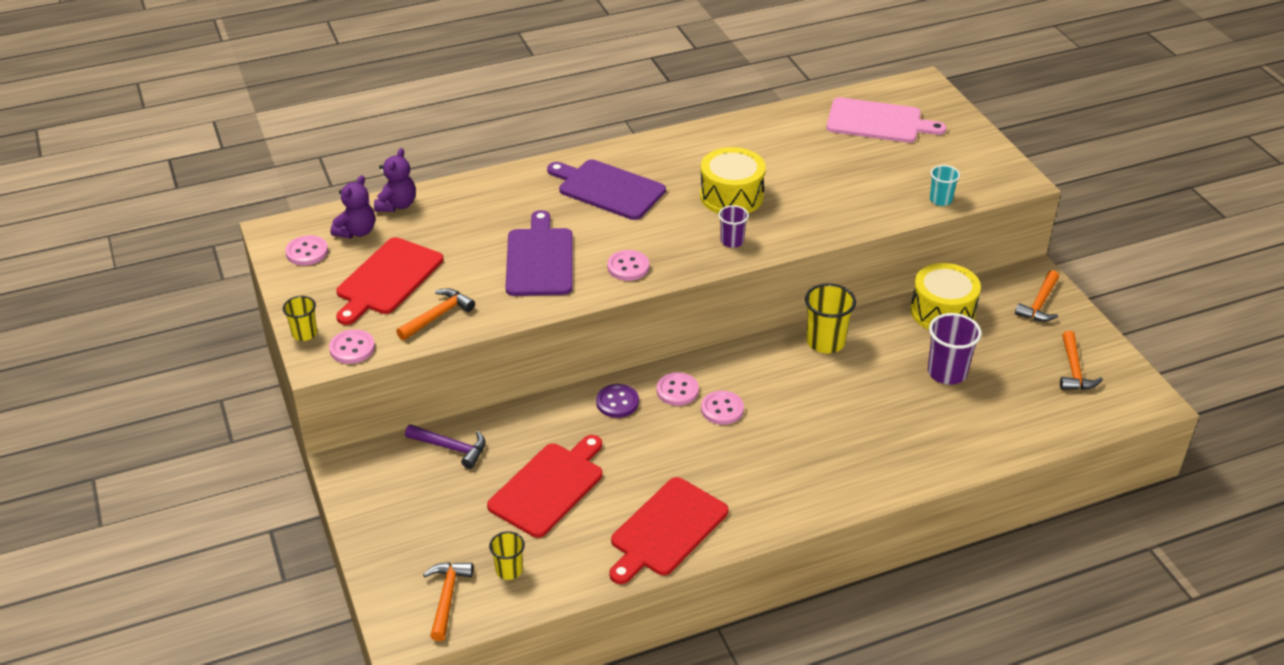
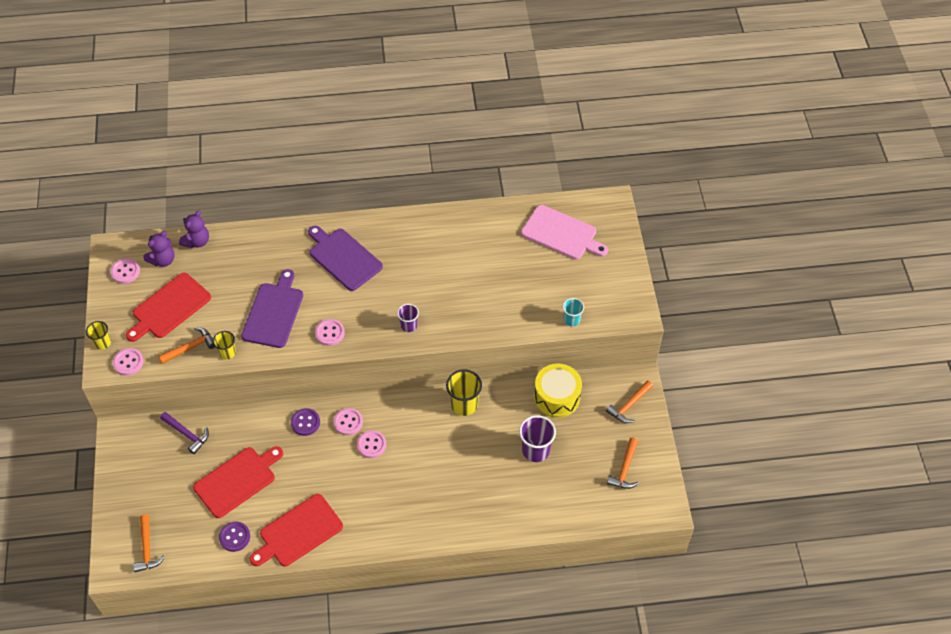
camera: 15 degrees right, 15 degrees up
(447, 597) = (147, 549): orange hammer -> orange hammer turned 150 degrees clockwise
(509, 570) = (191, 538): yellow cup -> yellow cup (227, 352)
(575, 555) = (234, 537): none -> purple button
(731, 196) = (426, 283): yellow drum -> none

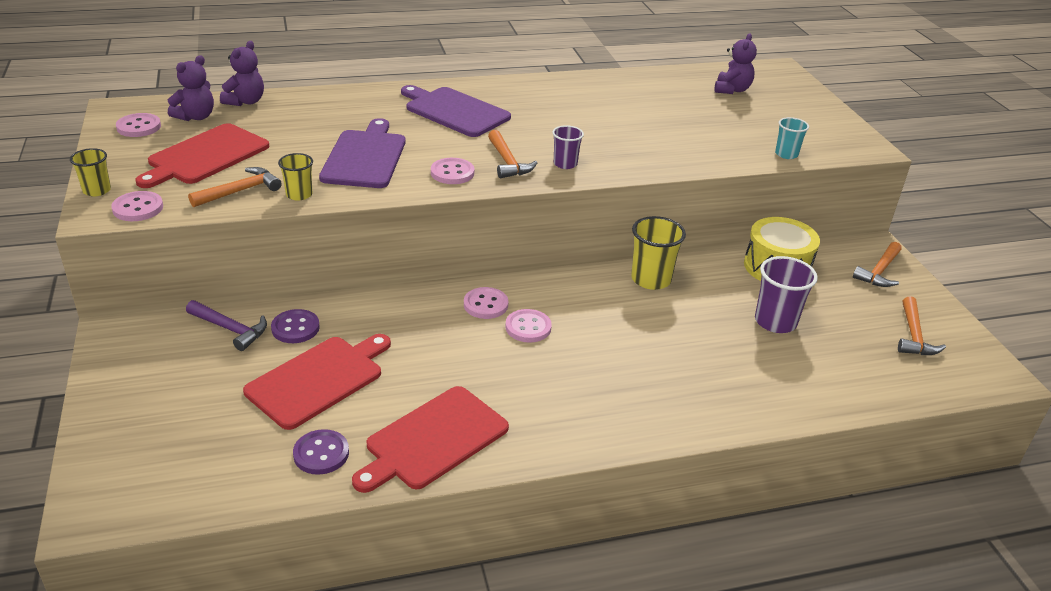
camera: 10 degrees left, 20 degrees down
(147, 549) = (158, 481): orange hammer -> orange hammer (507, 162)
(305, 422) = (420, 308): purple button -> purple button (295, 328)
(561, 233) = (732, 90): pink cutting board -> purple teddy bear

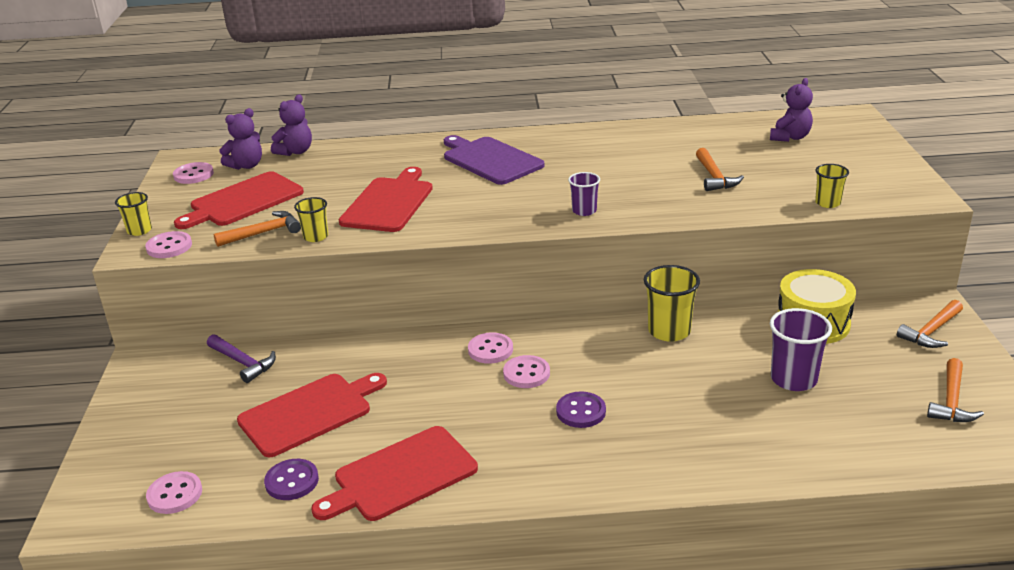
camera: 15 degrees right, 5 degrees down
(295, 328) = (302, 364): purple button -> purple button (581, 411)
(365, 157) = (388, 203): purple cutting board -> red cutting board
(452, 173) = (468, 218): pink button -> pink button (175, 494)
(507, 162) = (526, 208): orange hammer -> orange hammer (714, 177)
(786, 154) = (827, 203): turquoise cup -> yellow cup

